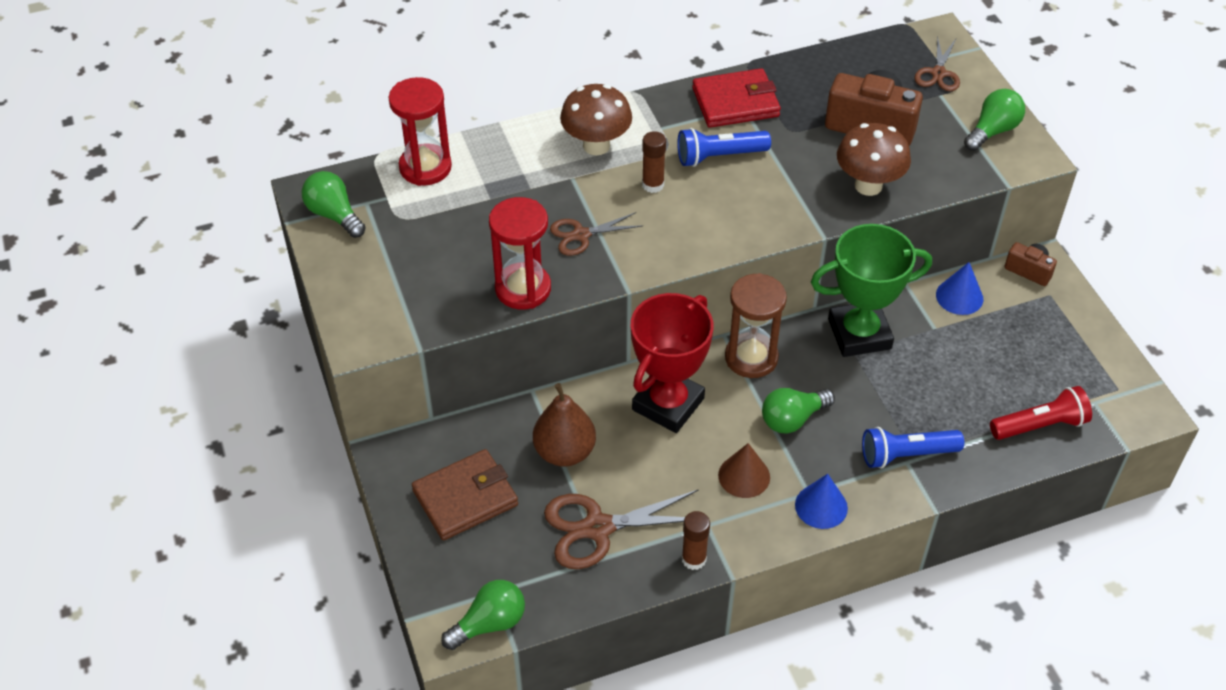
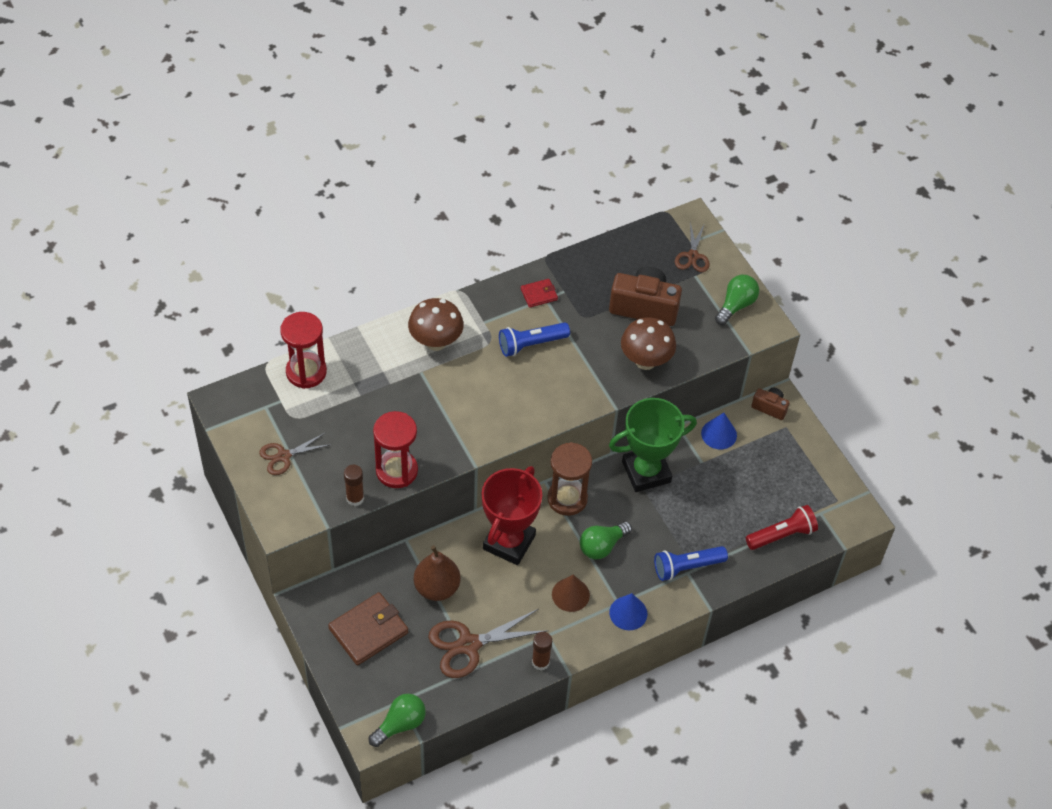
camera: 10 degrees left, 5 degrees up
(334, 215) = (243, 419): green light bulb -> none
(581, 235) = (434, 421): brown scissors -> brown scissors (284, 456)
(653, 185) = (483, 373): brown glue stick -> brown glue stick (355, 498)
(735, 102) = (539, 294): red wallet -> red wallet, size x0.53

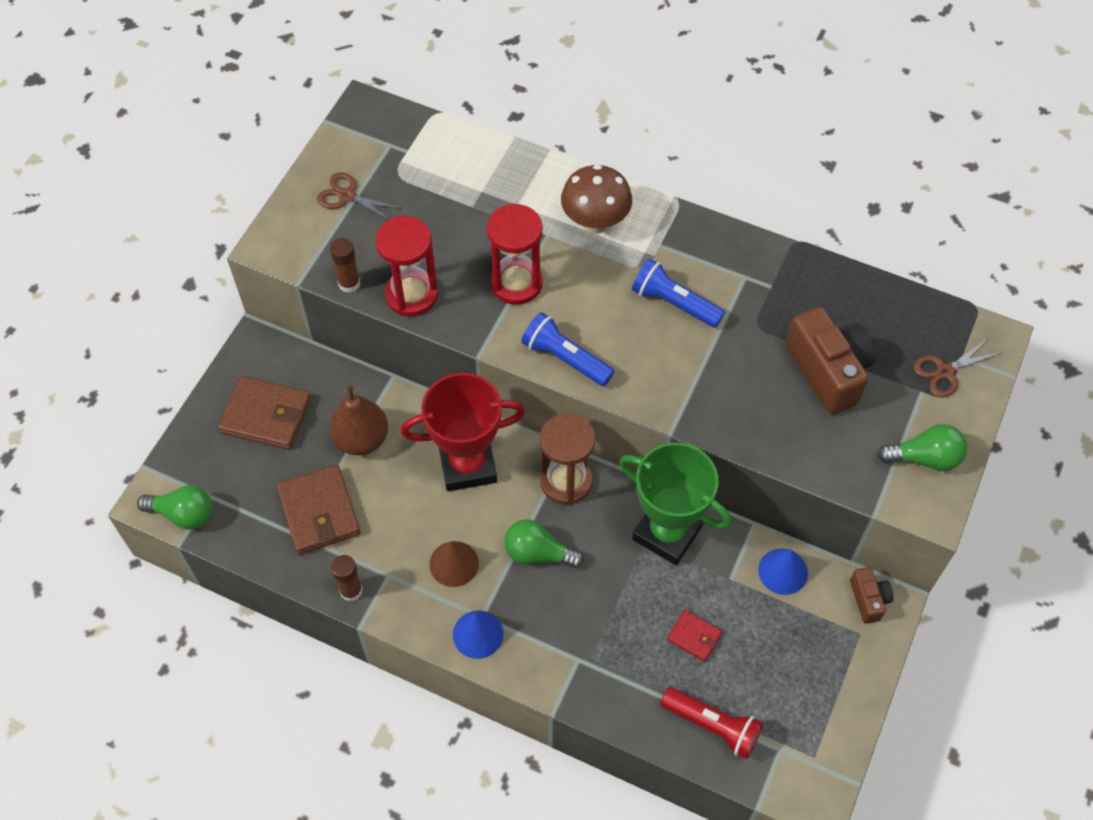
camera: 55 degrees right, 5 degrees up
(306, 372) = (458, 147): red hourglass -> red hourglass (516, 283)
(469, 645) = (319, 512): brown scissors -> brown wallet
(539, 294) = (743, 267): red wallet -> red wallet (694, 636)
(645, 361) = (758, 420): brown mushroom -> none
(686, 567) = (583, 654): blue flashlight -> blue flashlight (565, 358)

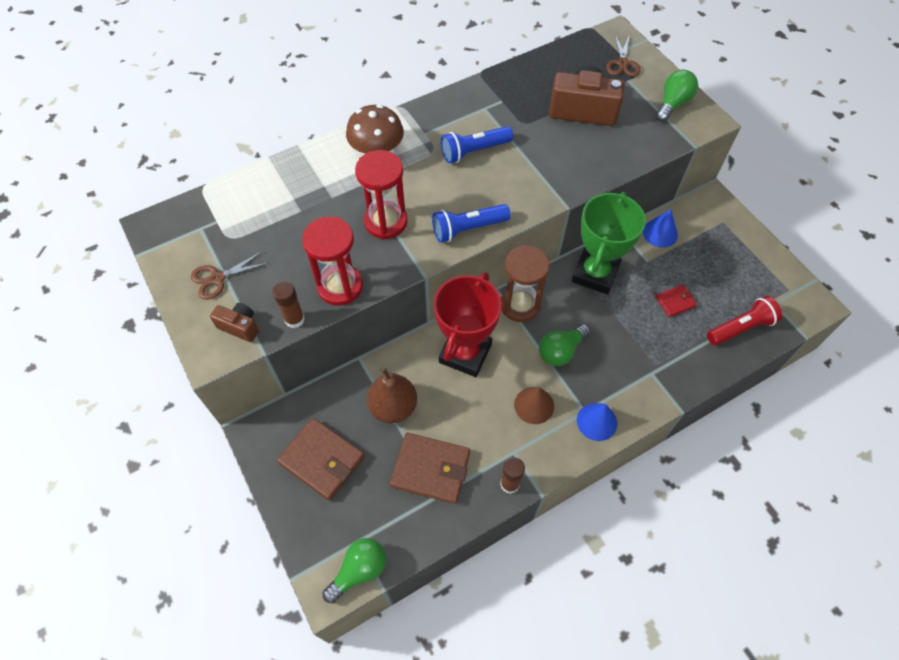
camera: 55 degrees left, 0 degrees up
(266, 415) = (322, 460): brown wallet -> brown wallet turned 75 degrees clockwise
(667, 533) = (595, 273): green trophy -> green trophy turned 45 degrees counterclockwise
(868, 600) = (704, 205): brown camera -> brown camera (240, 327)

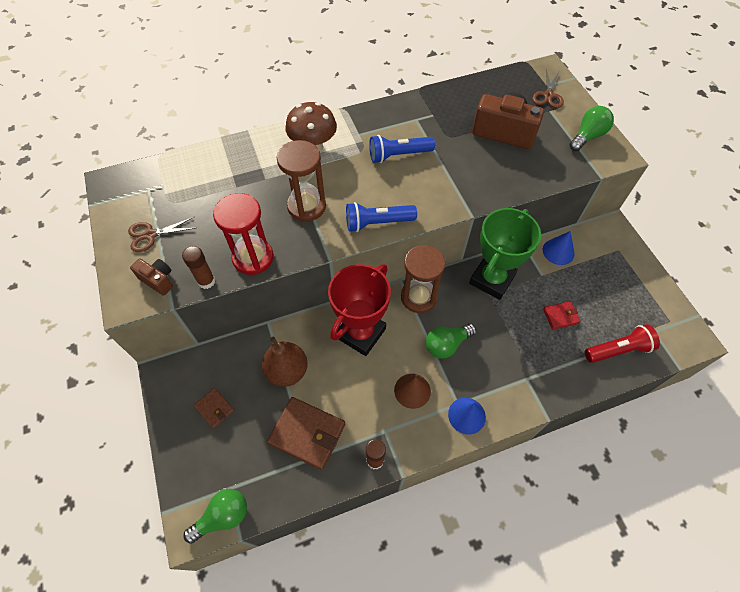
camera: 10 degrees right, 0 degrees up
(322, 460) = (214, 408): brown wallet -> brown wallet, size x0.53
(386, 222) = (306, 206): red hourglass -> brown hourglass

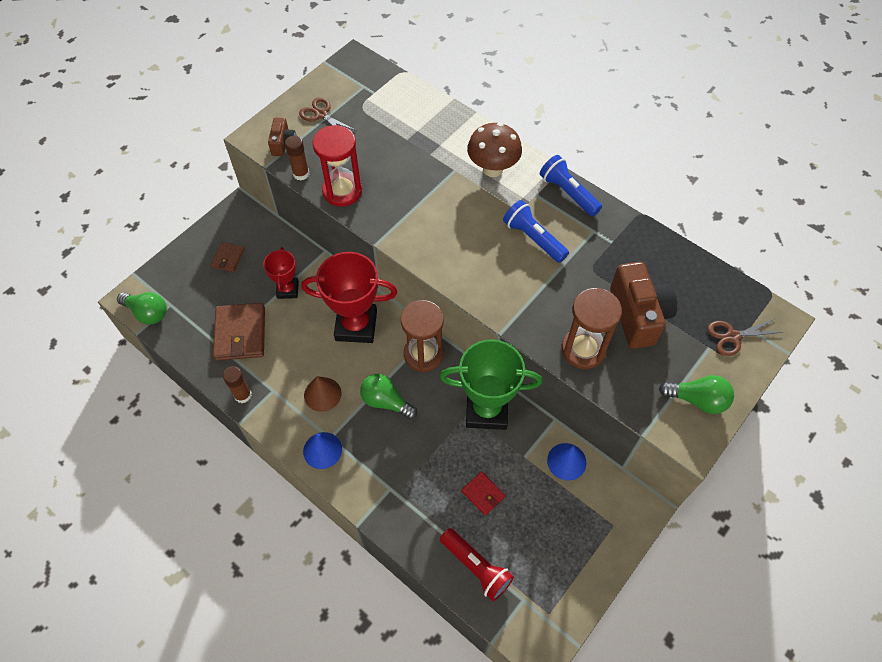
camera: 60 degrees right, 0 degrees up
(287, 371) = (288, 290): brown pear -> red trophy
(306, 206) = (420, 199): brown hourglass -> brown hourglass (583, 349)
(377, 223) = (438, 260): blue flashlight -> blue flashlight (568, 193)

